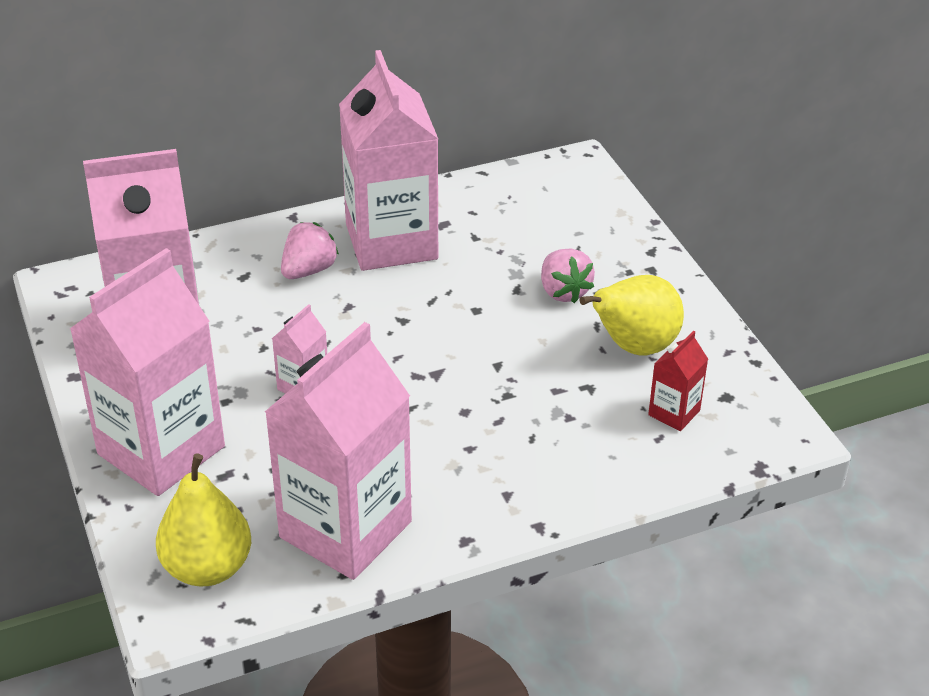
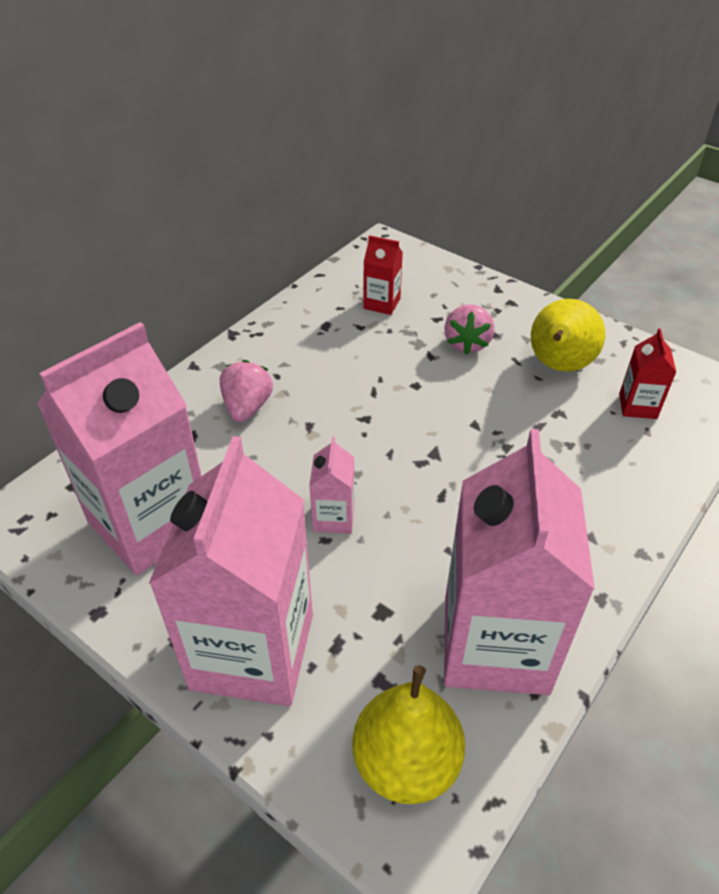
camera: 30 degrees left, 5 degrees up
(391, 242) = (297, 355): pink carton -> none
(517, 223) = (382, 303): none -> red carton
(563, 291) = (467, 343): pink strawberry -> pink strawberry turned 60 degrees clockwise

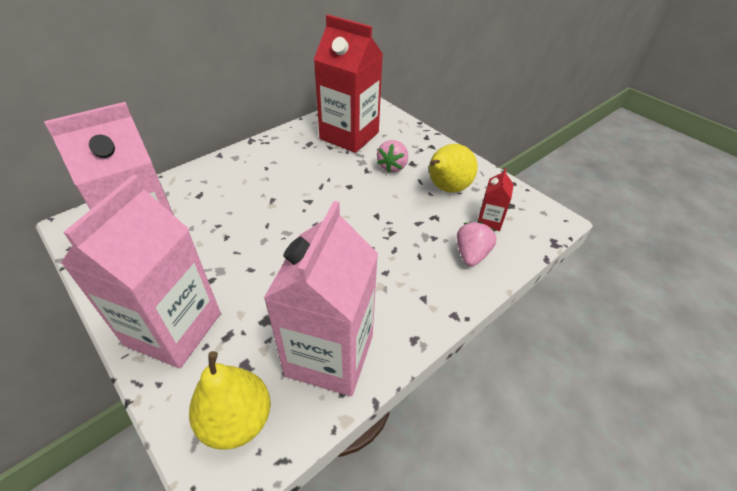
camera: 10 degrees right, 0 degrees up
(247, 407) = (239, 183): pink strawberry -> pink strawberry (471, 254)
(333, 517) = (261, 257): pink carton -> none
(382, 303) = (349, 136): red carton -> red carton, size x2.32

